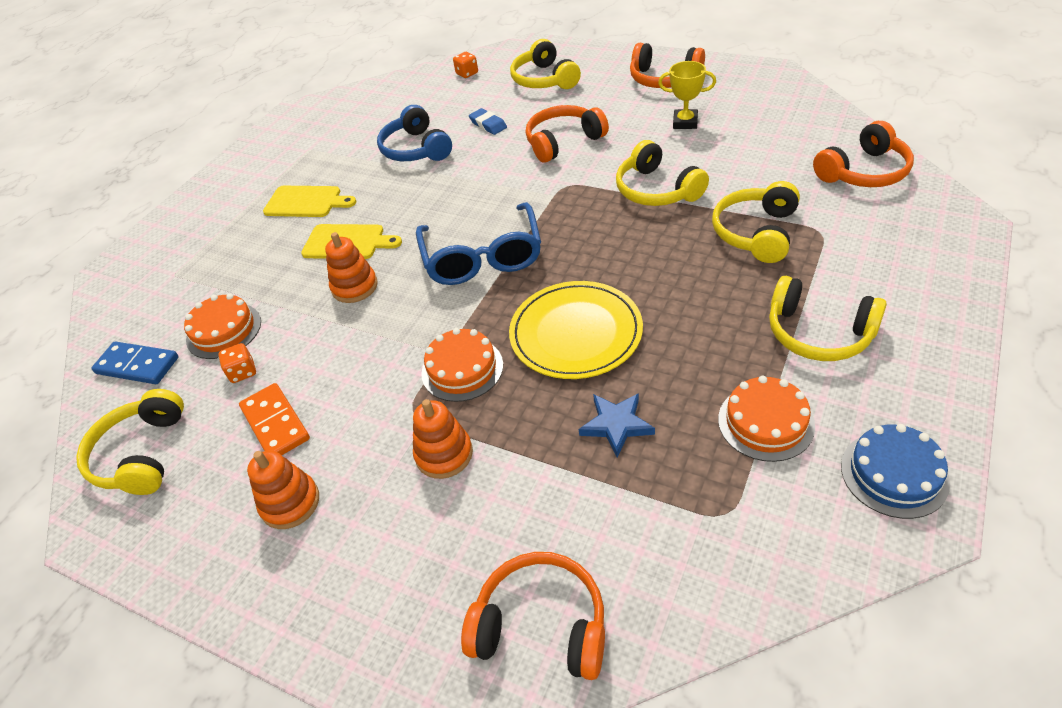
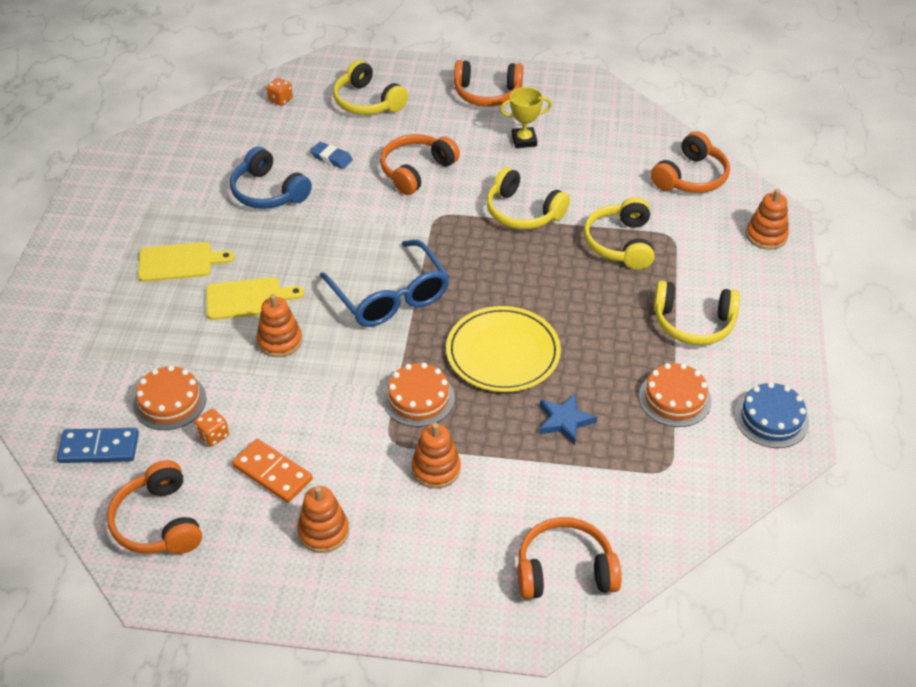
camera: 25 degrees left, 0 degrees up
(141, 454) = (158, 522): yellow headphones -> orange headphones
(944, 244) = (766, 236): none -> orange stacking toy

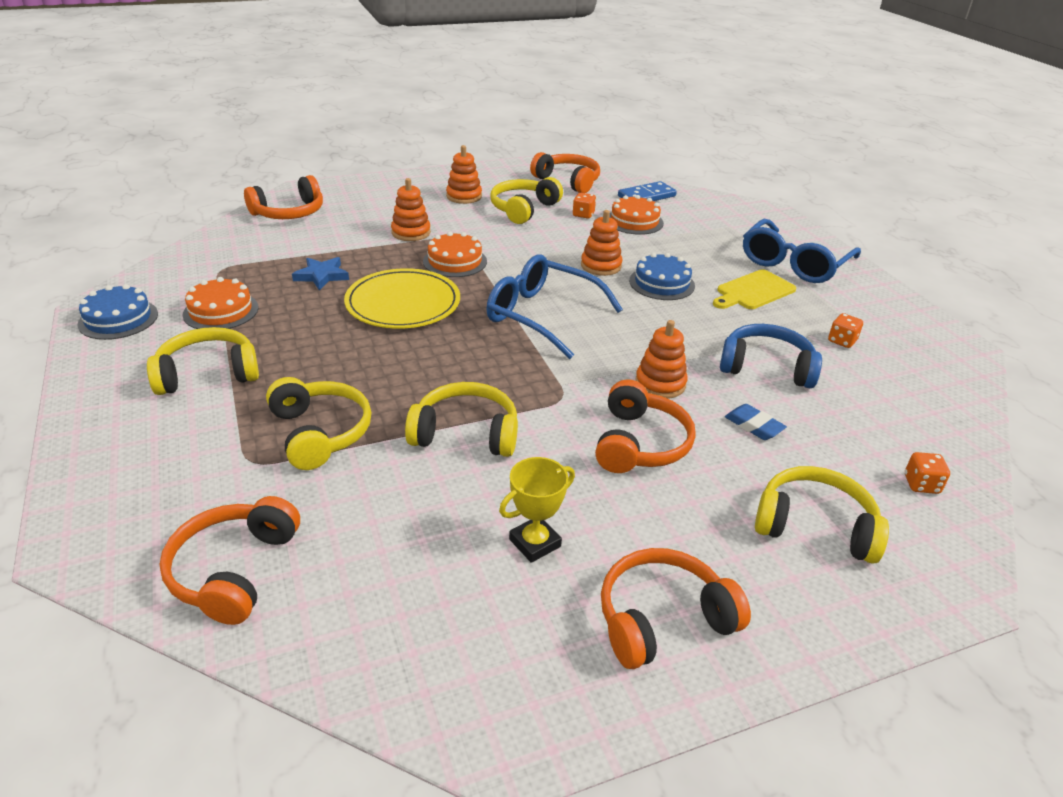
camera: 150 degrees right, 10 degrees down
(95, 281) = (794, 263): none -> blue glasses
(181, 193) = (842, 341): none -> orange dice
(248, 299) = (662, 283): yellow cutting board -> blue cake
(272, 473) = (523, 209): orange domino -> yellow headphones
(331, 158) = (754, 425): blue eraser -> blue eraser turned 45 degrees clockwise
(766, 236) = (102, 506): orange stacking toy -> orange stacking toy (660, 383)

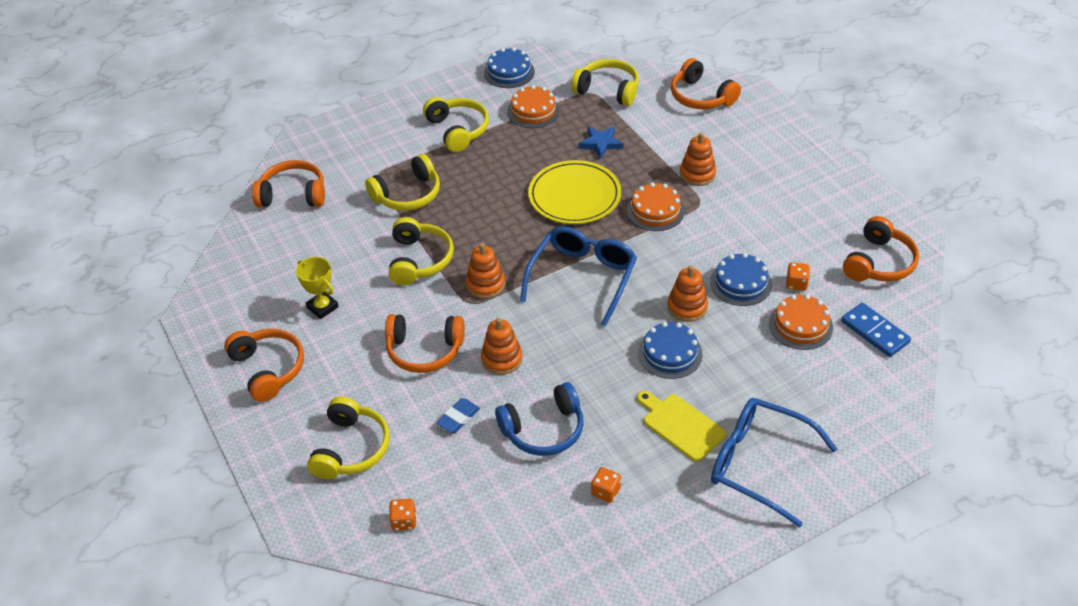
camera: 85 degrees right, 10 degrees up
(464, 196) = (793, 192): orange stacking toy -> orange stacking toy (485, 284)
(523, 209) = (786, 238): yellow headphones -> yellow headphones (608, 90)
(575, 237) = (740, 283): none -> blue cake
(766, 367) = (544, 430): blue headphones -> blue headphones turned 60 degrees clockwise

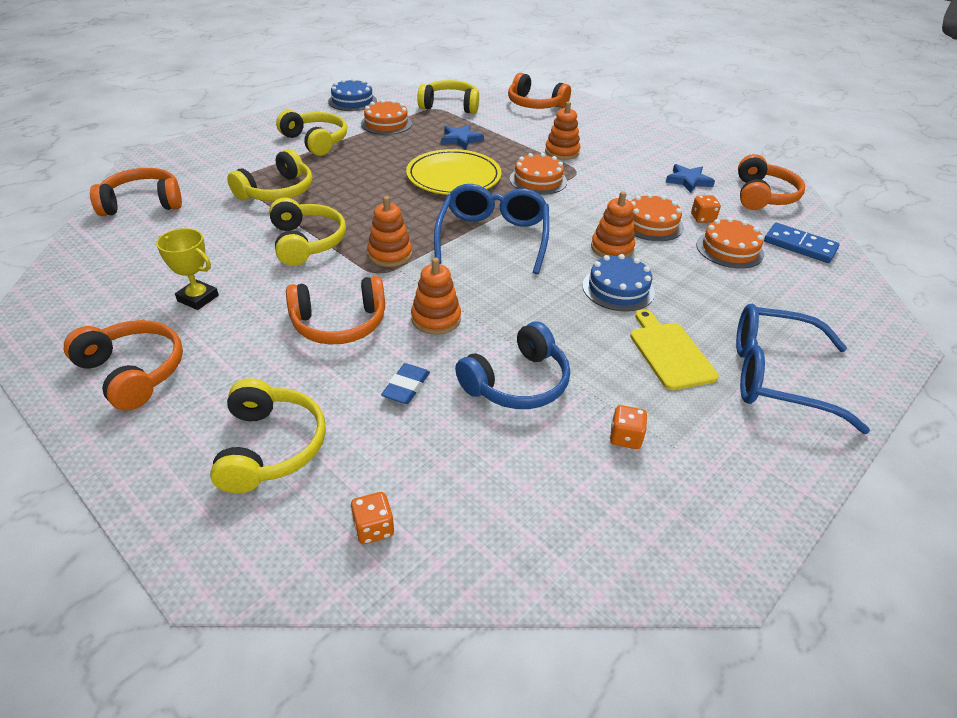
camera: 20 degrees left, 5 degrees down
(681, 425) = (669, 353): yellow cutting board -> yellow cutting board turned 45 degrees clockwise
(740, 283) = (651, 224): blue cake -> orange cake
(810, 232) = (688, 181): none -> blue star

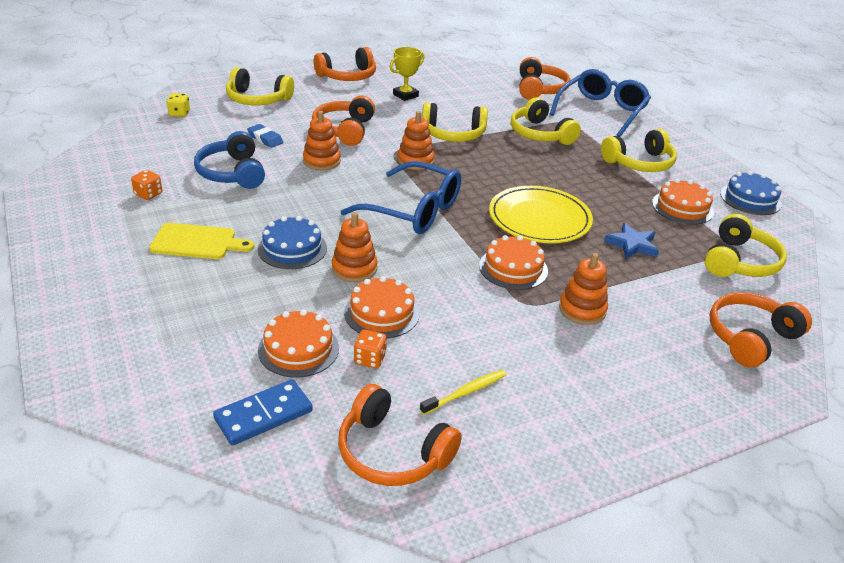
camera: 110 degrees right, 5 degrees down
(373, 528) = (179, 113): orange dice -> yellow dice
(688, 181) = (465, 392): blue star -> yellow toothbrush
(776, 377) = (121, 282): blue glasses -> blue glasses (601, 111)

